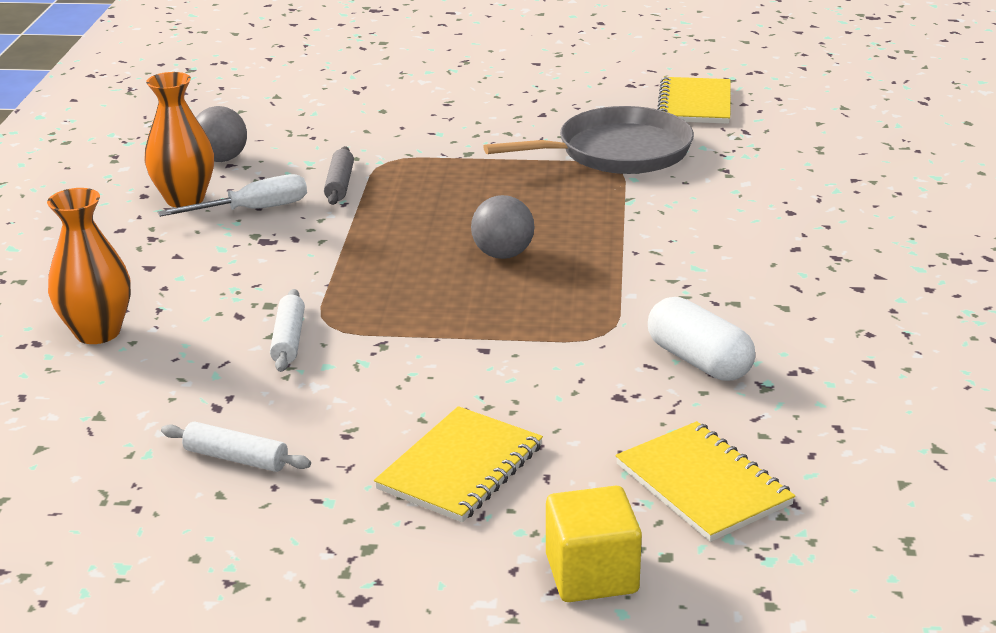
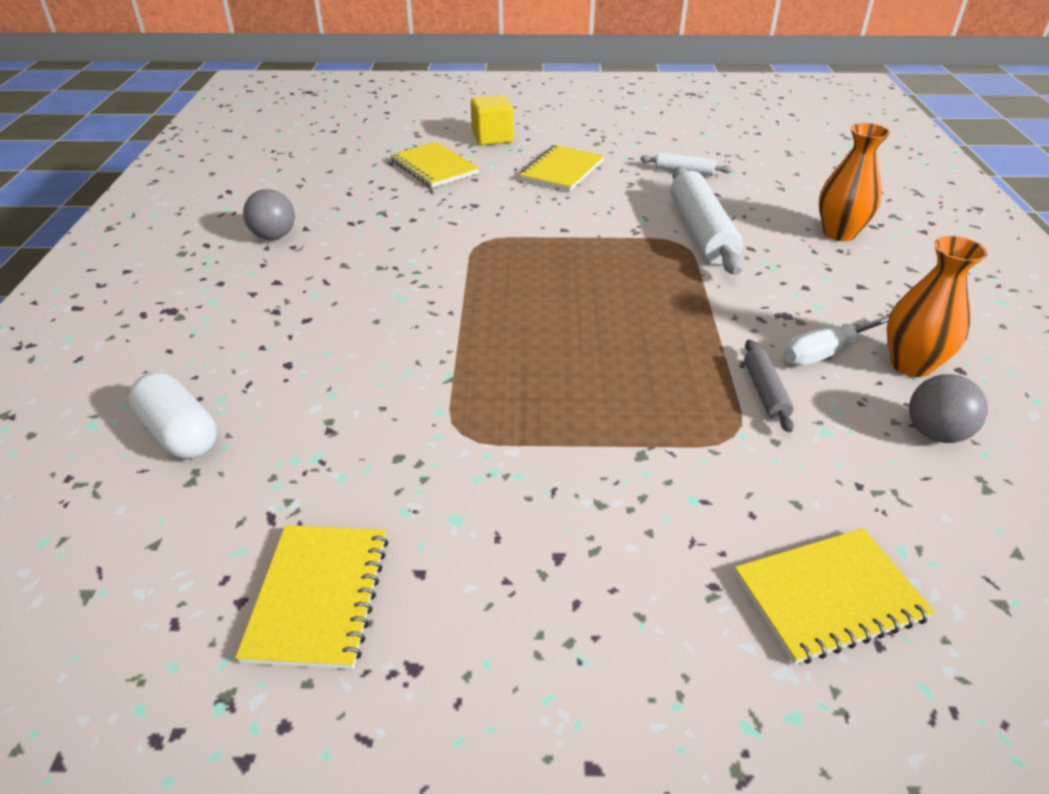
camera: 175 degrees right, 10 degrees up
(288, 340) = (701, 232): white rolling pin -> white rolling pin, size x1.99
(378, 99) = (829, 597): none -> yellow notebook
(503, 254) = (566, 305): grey ball -> grey ball (274, 236)
(617, 152) = (453, 461): grey pan -> none
(699, 361) = (419, 225): white capsule -> white capsule (180, 433)

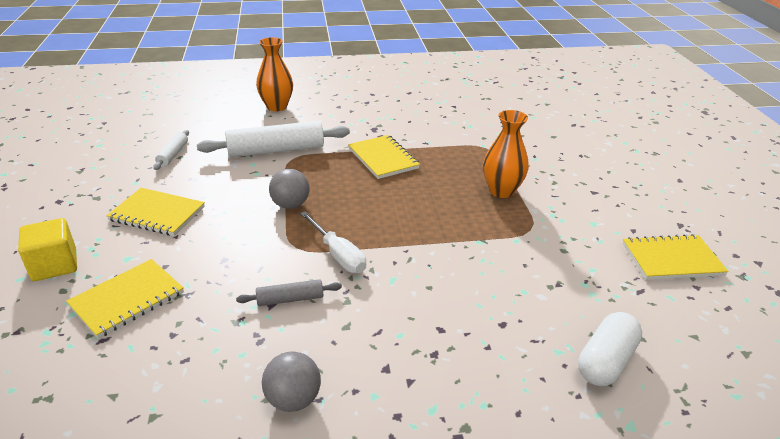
camera: 100 degrees left, 5 degrees down
(765, 392) = (447, 138): grey rolling pin -> grey rolling pin (290, 299)
(828, 352) = (406, 120): white screwdriver -> white screwdriver (338, 255)
(829, 597) = (568, 132): yellow notebook -> yellow notebook (383, 158)
(911, 365) = (409, 102): orange vase -> orange vase (501, 191)
(935, 433) = (458, 103): grey ball -> grey ball (290, 205)

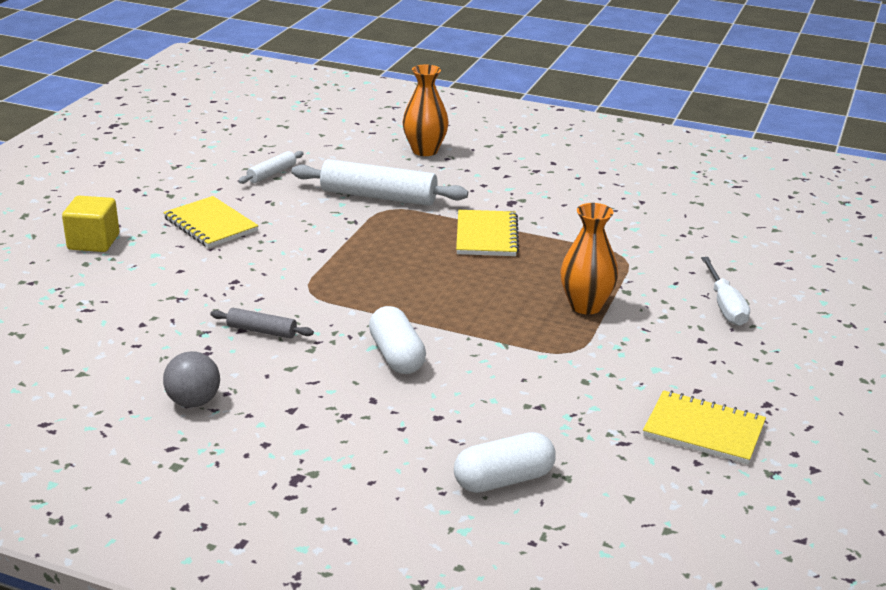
camera: 30 degrees right, 5 degrees down
(127, 300) = (129, 287): yellow notebook -> none
(290, 205) = (341, 253): grey ball -> none
(338, 255) = (342, 310): white screwdriver -> white screwdriver (725, 306)
(419, 280) = (396, 356): none -> white capsule

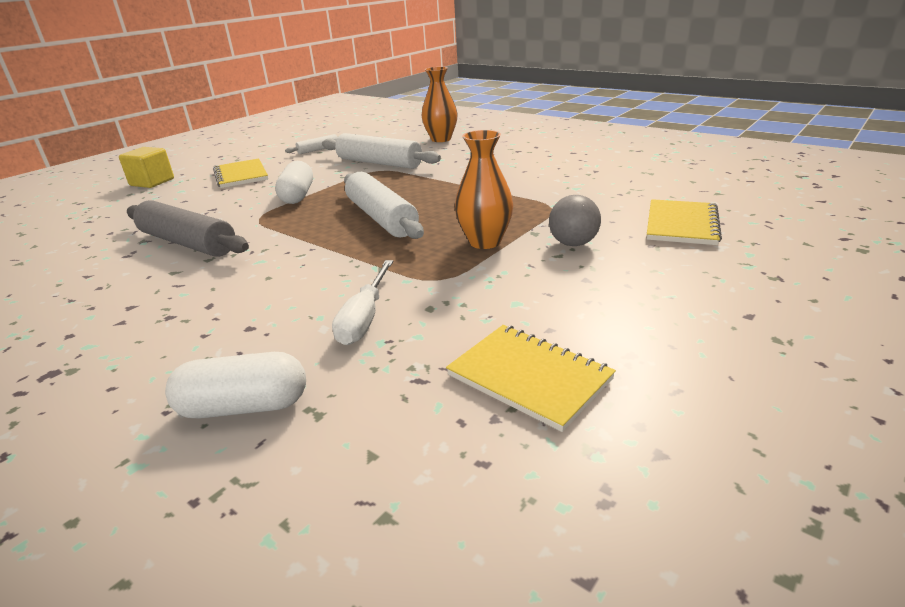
camera: 20 degrees right, 0 degrees up
(193, 402) = (64, 292): grey ball -> grey ball (573, 243)
(262, 331) = (187, 243): grey rolling pin -> grey rolling pin, size x1.99
(396, 356) = (272, 270): white capsule -> white capsule (297, 195)
(454, 282) = (381, 218): none -> white rolling pin
(486, 236) = (440, 188): yellow notebook -> yellow notebook (681, 224)
(725, 306) = (631, 250): white screwdriver -> white screwdriver (365, 318)

